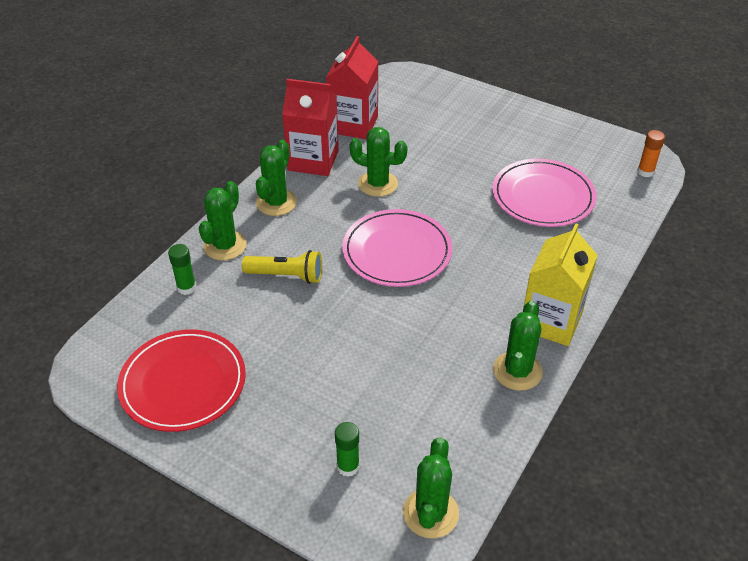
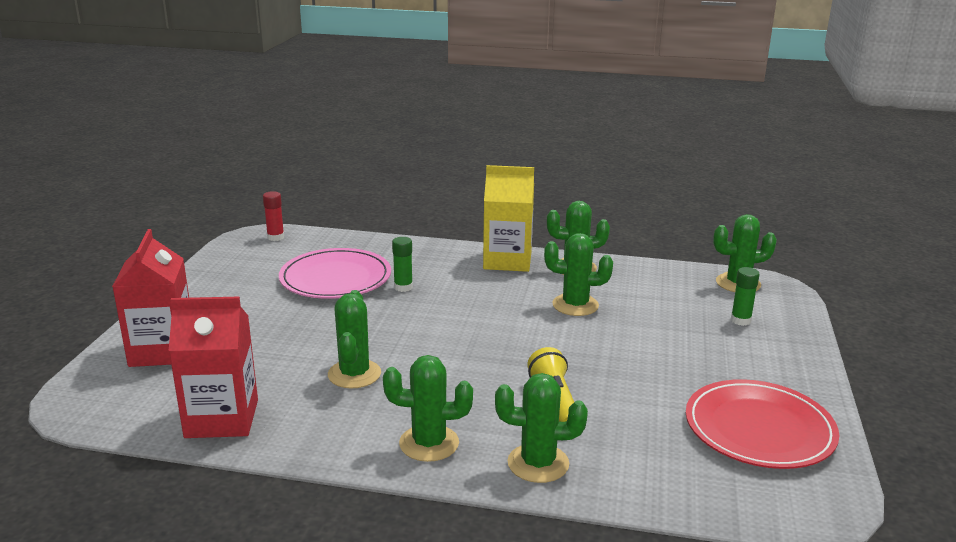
camera: 110 degrees left, 20 degrees down
(186, 288) = (632, 472): green glue stick -> green glue stick (403, 287)
(313, 160) = (321, 434): red carton -> red carton (162, 351)
(397, 251) = (468, 342): pink plate -> none
(433, 341) = (575, 305): none -> green cactus
(645, 172) = (275, 237): orange glue stick -> red glue stick

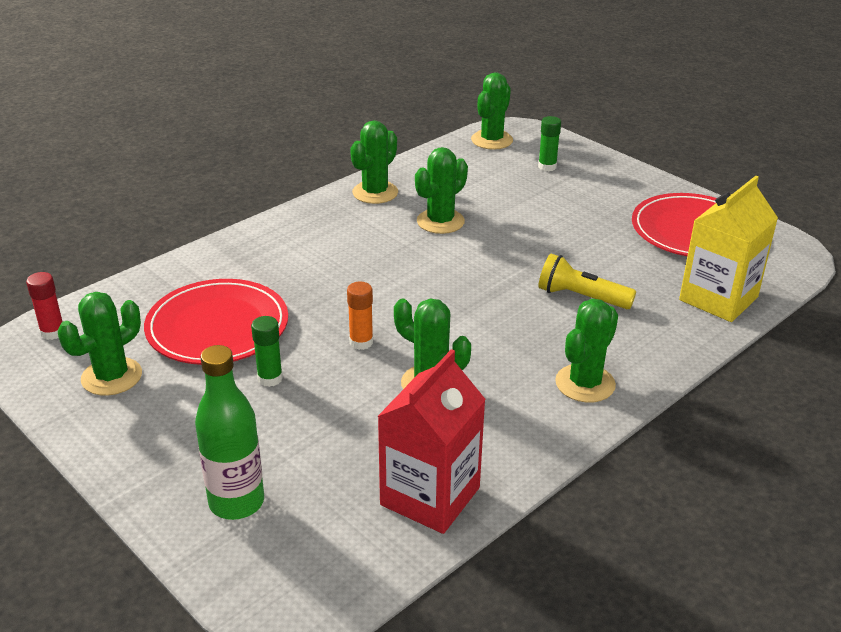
camera: 55 degrees left, 10 degrees up
(162, 351) = (236, 502): red carton -> green bottle
(335, 278) = (217, 327): pink plate -> red plate
(375, 331) = (361, 342): none -> orange glue stick
(403, 287) = (293, 294): green glue stick -> green glue stick (270, 378)
(507, 260) = (315, 218): yellow carton -> yellow carton (718, 298)
(538, 463) = (658, 341): green cactus -> green cactus (112, 377)

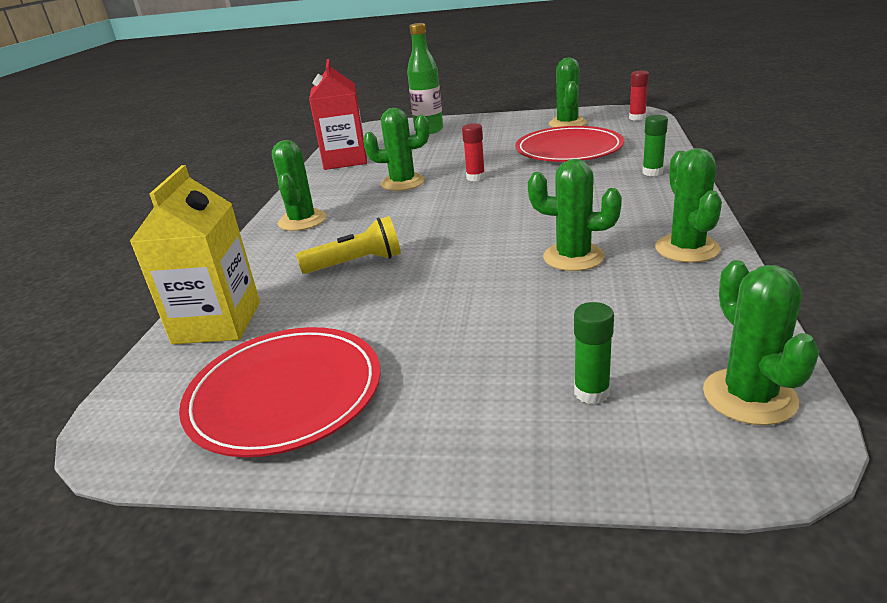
camera: 145 degrees right, 5 degrees down
(270, 378) = (493, 151): green glue stick -> green glue stick (652, 172)
(361, 342) = (475, 177): orange glue stick -> red glue stick
(440, 221) = (573, 257): green cactus -> green cactus turned 75 degrees counterclockwise

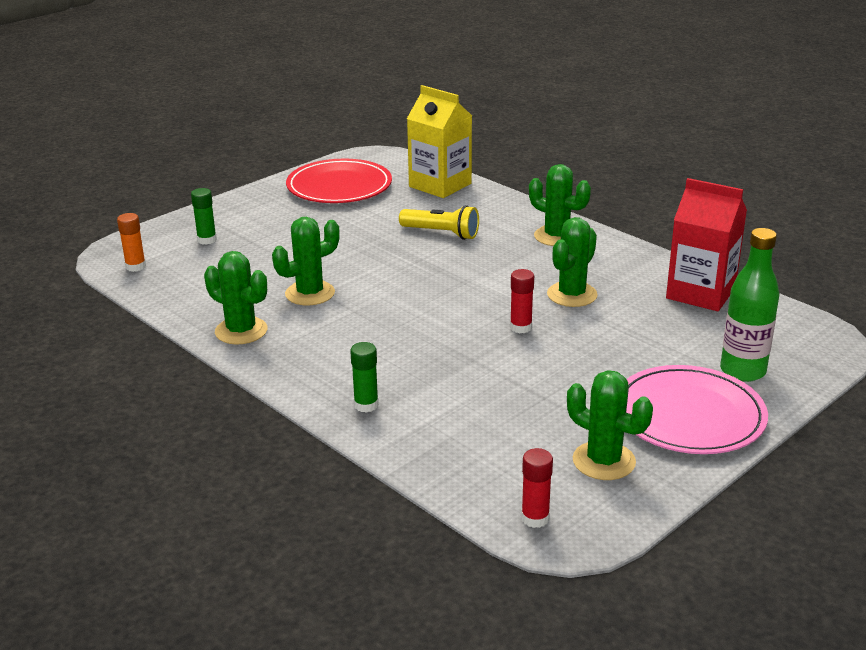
camera: 125 degrees right, 0 degrees up
(356, 263) = (441, 233): yellow flashlight -> yellow flashlight turned 90 degrees counterclockwise
(493, 125) = (689, 415): none -> pink plate
(568, 149) = (508, 406): red plate -> none
(749, 396) = (135, 267): green cactus -> orange glue stick

